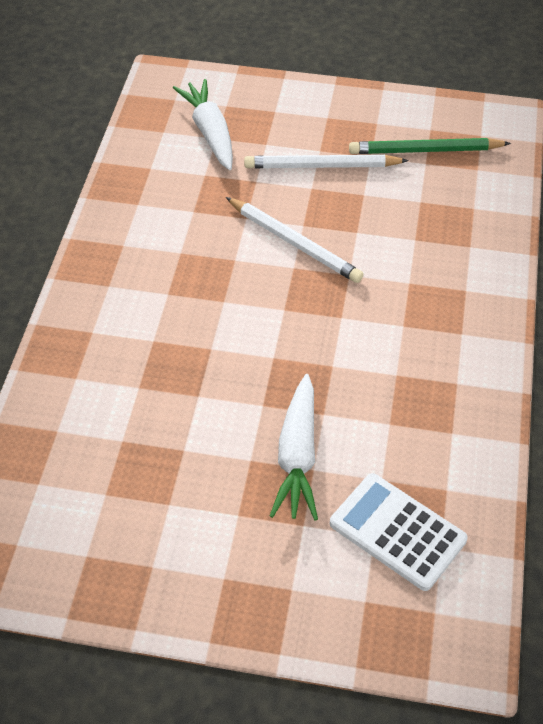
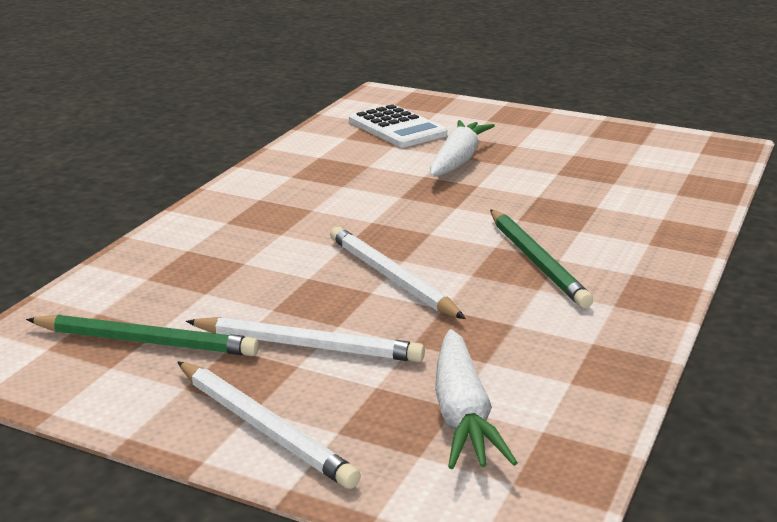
camera: 165 degrees left, 25 degrees down
(186, 285) = (537, 261): none -> green pencil
(315, 106) = (264, 428): none -> white pencil

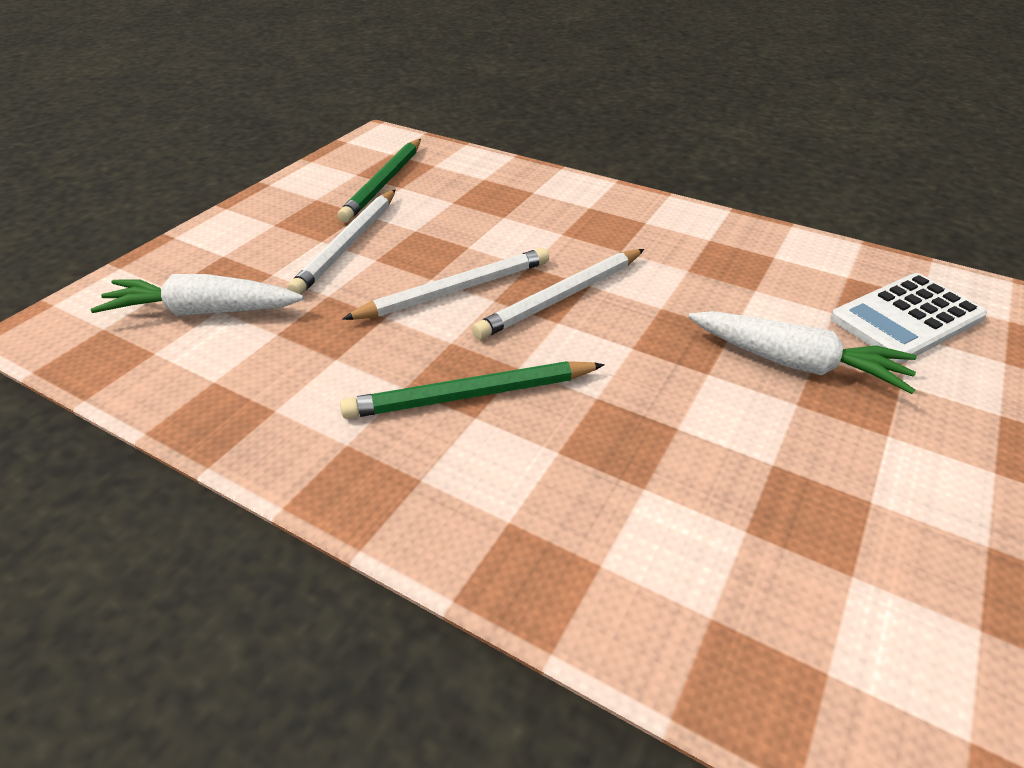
camera: 95 degrees right, 15 degrees up
(264, 428) = (247, 227): white pencil -> white pencil (561, 297)

